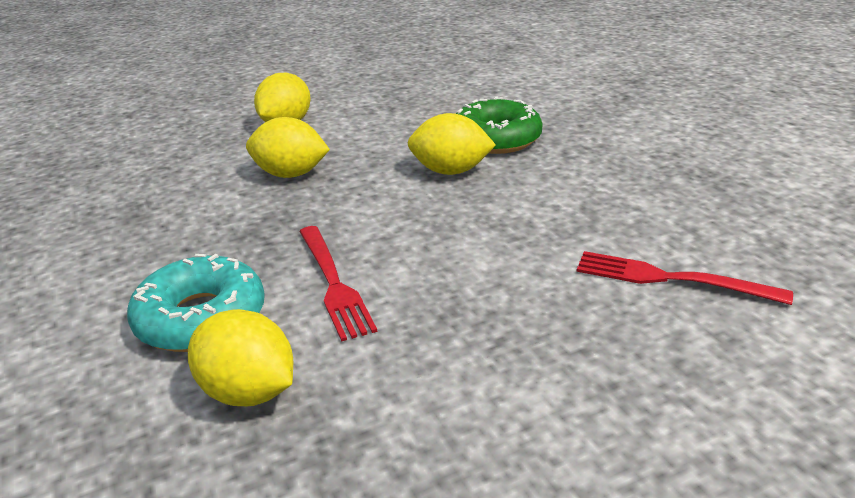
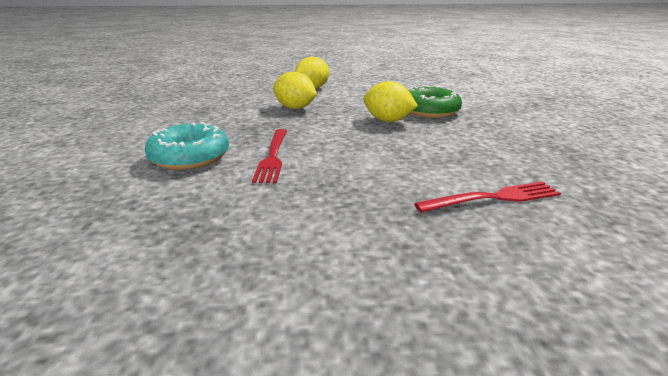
camera: 20 degrees right, 5 degrees down
(249, 392) = (180, 193): yellow lemon -> none
(668, 279) = (494, 198): red fork -> red fork turned 120 degrees clockwise

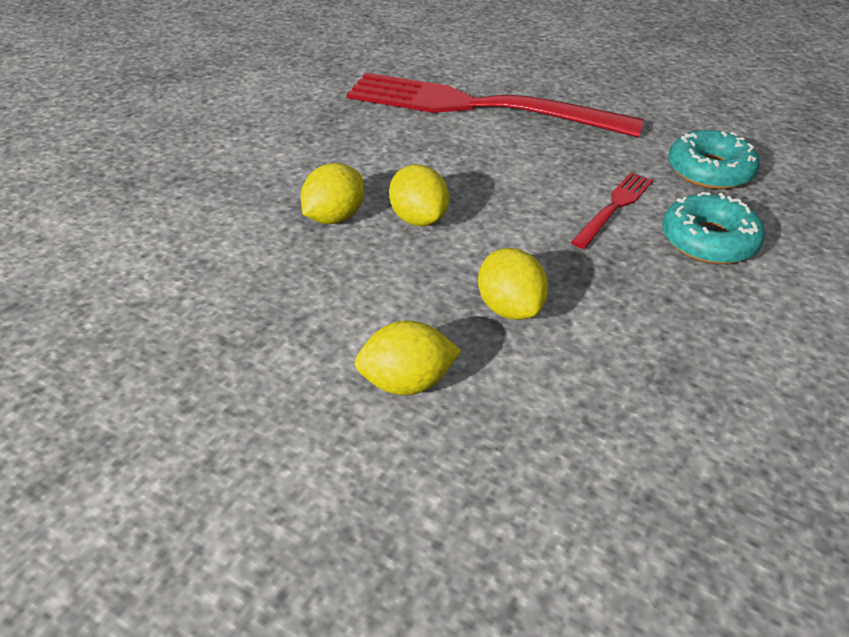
camera: 145 degrees left, 15 degrees up
(195, 210) = (710, 171): none -> turquoise donut
(429, 111) = (334, 217): green donut -> yellow lemon
(494, 198) = (476, 107): red fork -> red fork, size x2.40

